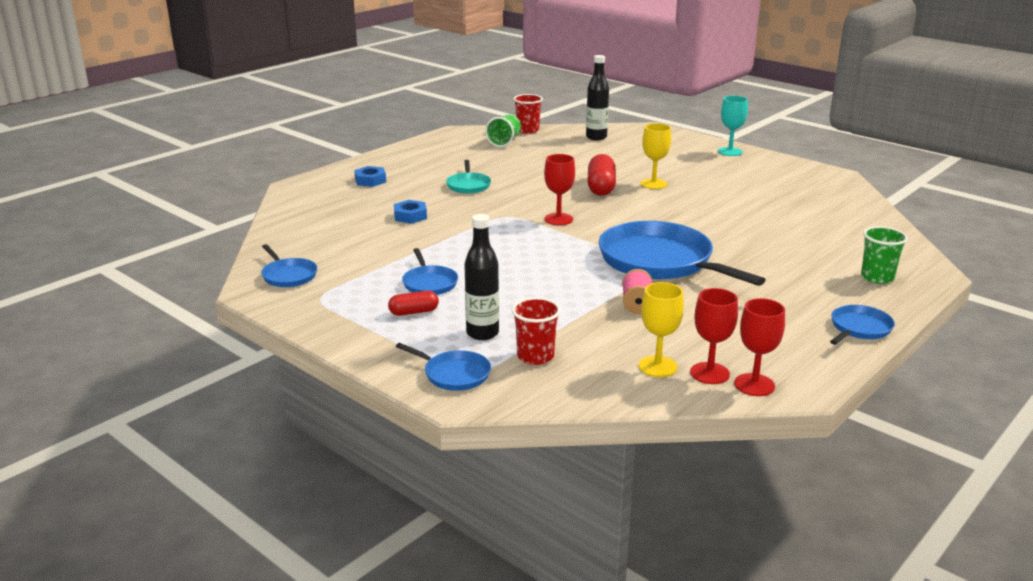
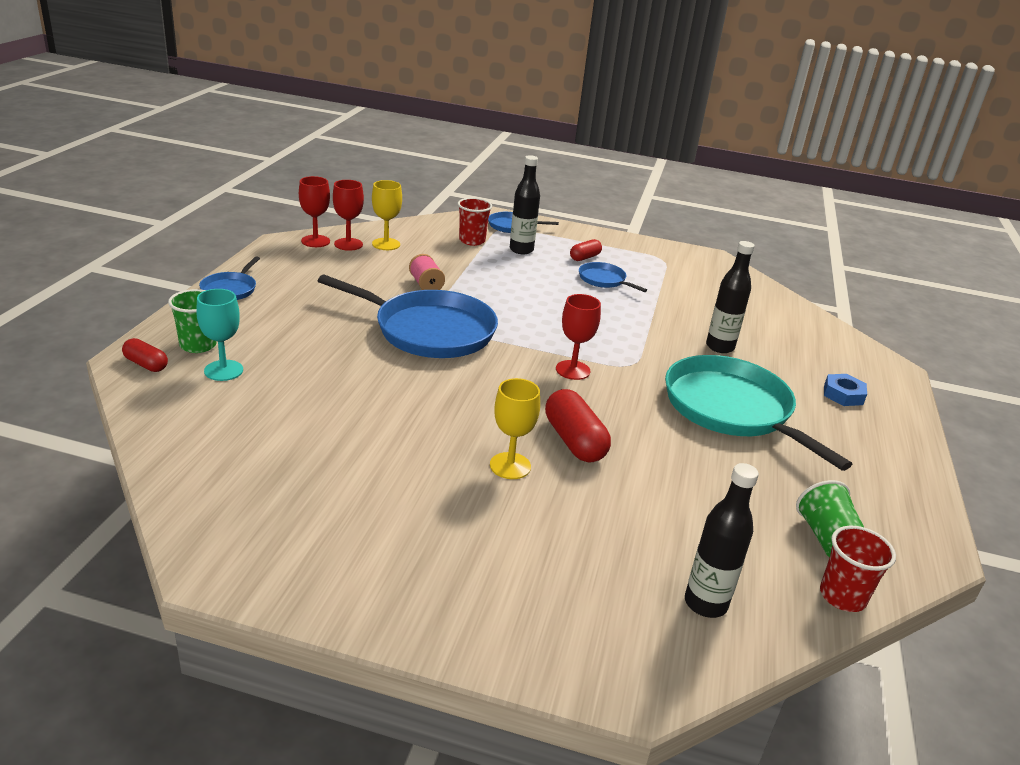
camera: 150 degrees right, 5 degrees up
(288, 275) = (712, 271): blue pan -> none
(410, 216) = (720, 347): blue nut -> black bottle
(468, 185) = (731, 409): turquoise pan -> turquoise pan, size x2.13
(730, 151) = (429, 615): turquoise goblet -> turquoise goblet (223, 370)
(917, 269) = (146, 364): none -> red capsule

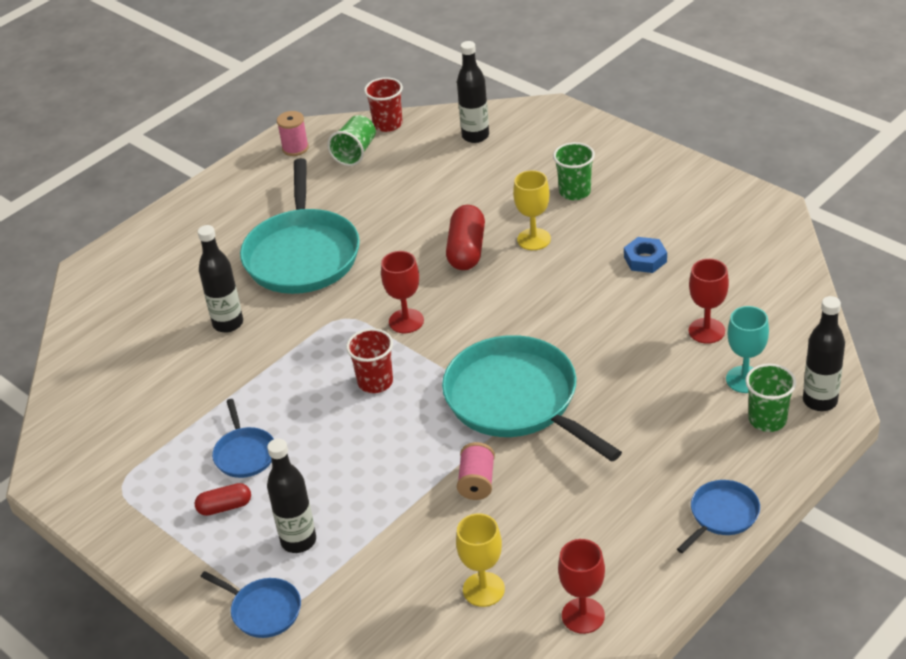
camera: 145 degrees left, 10 degrees up
(146, 364) = (820, 401): red capsule -> black bottle
(348, 244) = (538, 598): red goblet -> red goblet (706, 331)
(429, 331) = (516, 400): blue pan -> turquoise pan
(472, 241) = (353, 577): red cup -> red cup (375, 382)
(501, 538) = (575, 192): none -> green cup
(843, 394) = (182, 250): blue nut -> blue nut (645, 259)
(903, 530) = (295, 148): none -> pink spool

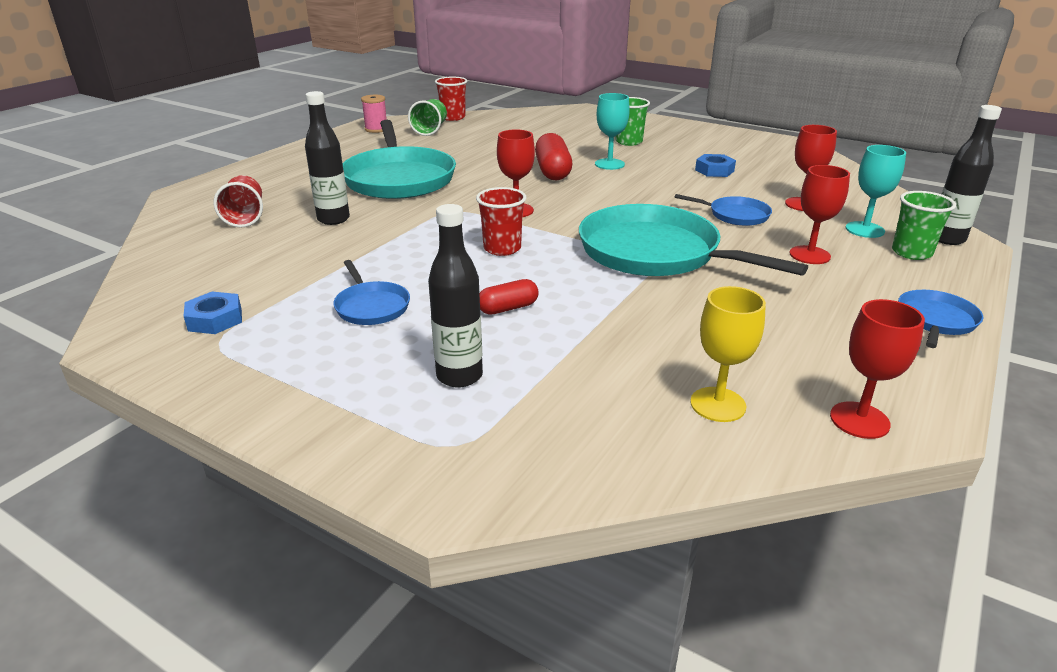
camera: 15 degrees left, 10 degrees down
(119, 458) = (215, 319): none -> blue nut
(147, 314) = (245, 217): none -> red cup
(225, 507) = (356, 352): red capsule -> red capsule (508, 308)
(263, 610) = (432, 451): blue pan -> blue pan (735, 215)
(475, 136) = (529, 120): black bottle -> none
(477, 482) = (651, 312): pink spool -> none
(534, 239) = (609, 164): yellow goblet -> turquoise goblet
(663, 415) = (809, 255): none -> red goblet

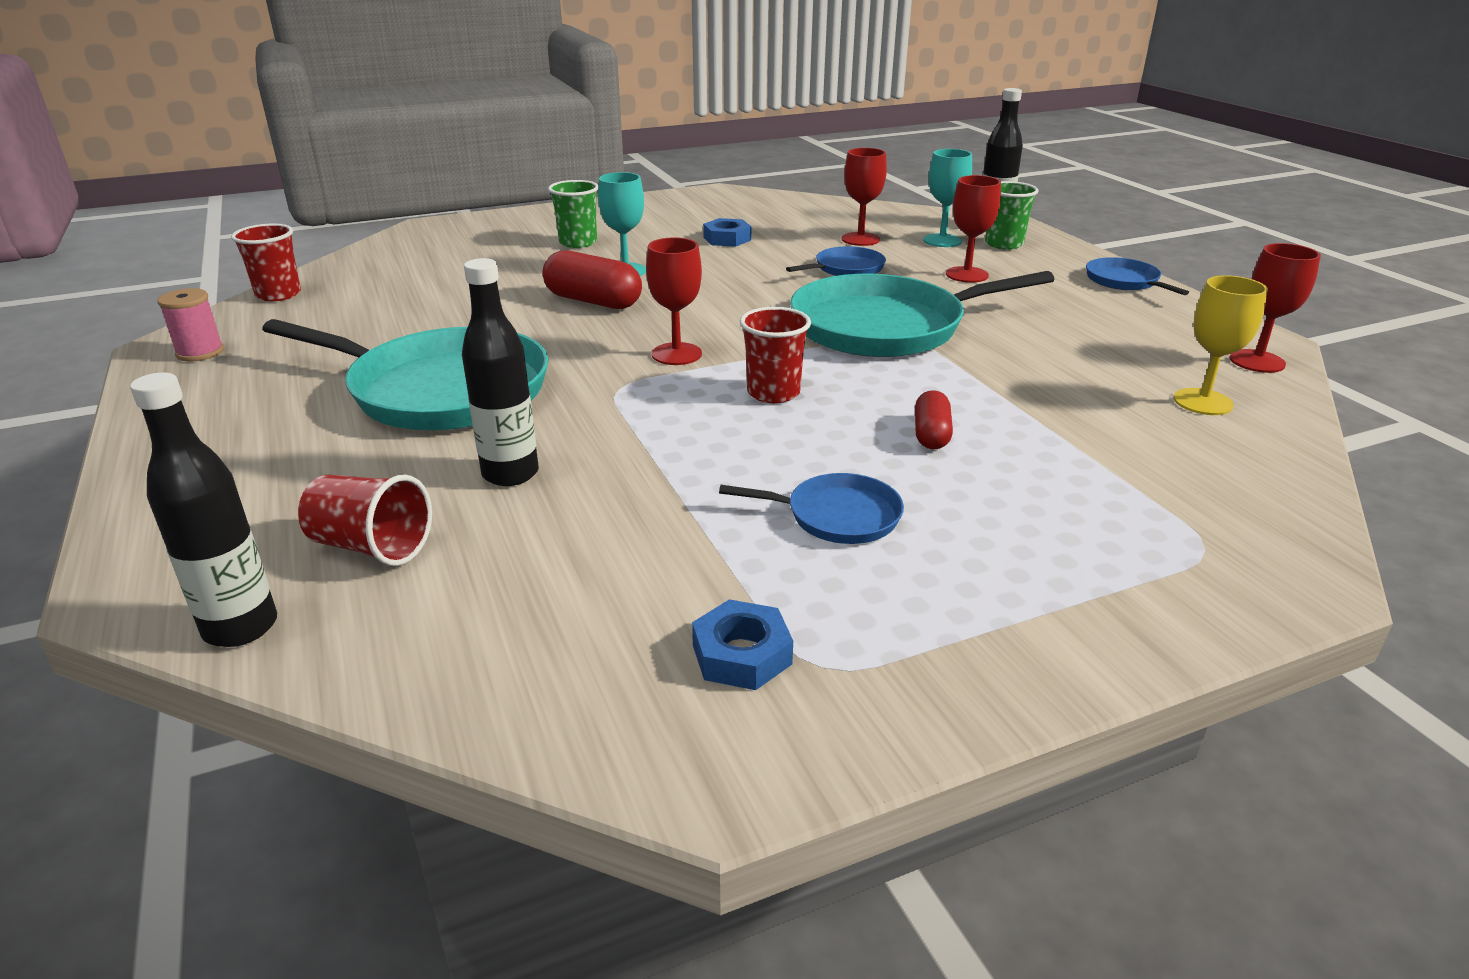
camera: 55 degrees left, 0 degrees up
(430, 130) = (293, 321): green cup -> none
(459, 376) = (1064, 506): black bottle -> black bottle (241, 627)

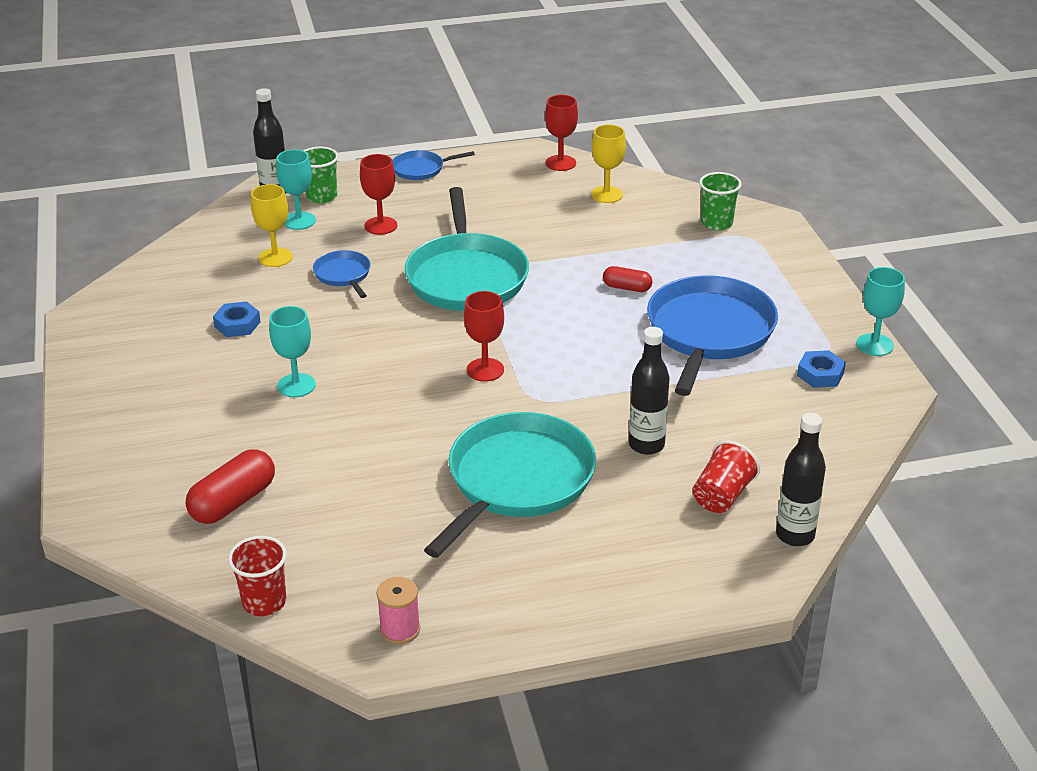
camera: 80 degrees left, 5 degrees up
(578, 242) = (201, 411): green cup -> green cup (716, 223)
(593, 301) = (364, 405): red capsule -> red capsule (233, 502)
(773, 393) = (559, 335): red cup -> none
(837, 516) = (709, 332): blue pan -> blue pan, size x2.13
(860, 239) = (275, 257): red goblet -> yellow goblet
(885, 743) = (874, 345): none -> turquoise goblet

